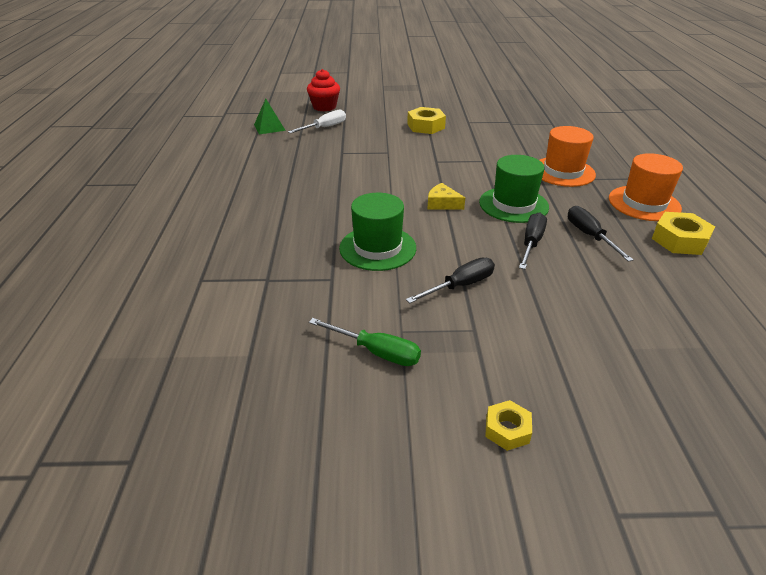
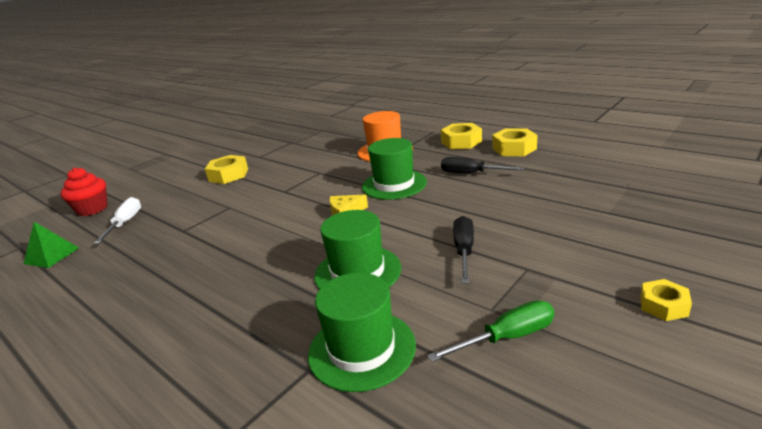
camera: 45 degrees left, 10 degrees down
(303, 290) = (362, 349): none -> green hat
(531, 243) = (450, 198): black screwdriver -> none
(644, 203) = (461, 142): orange hat -> yellow nut

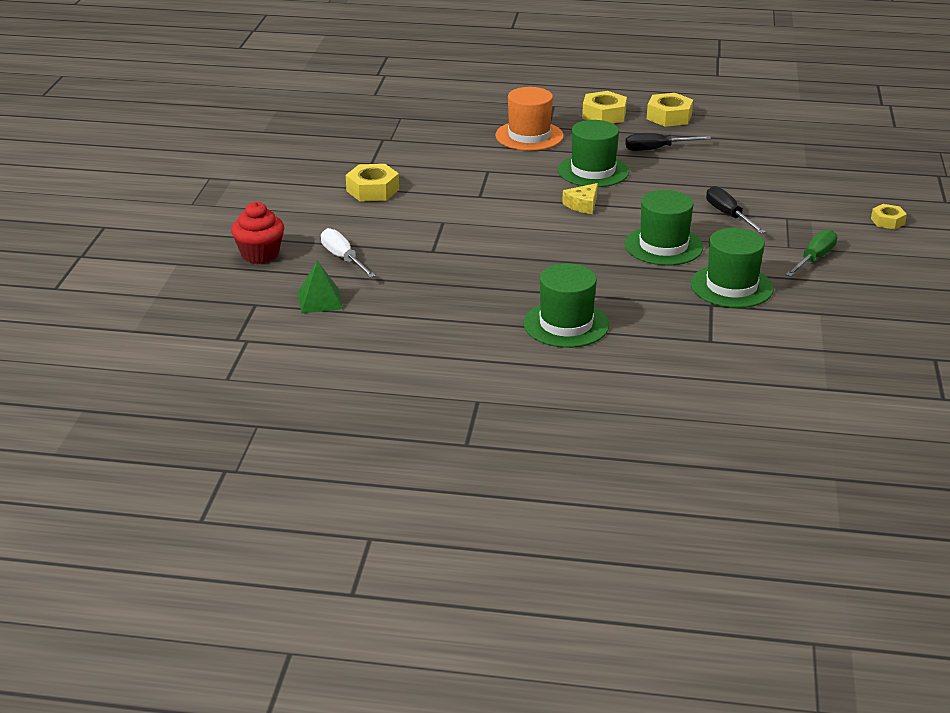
camera: 35 degrees left, 5 degrees up
(146, 343) = (566, 324): none -> green hat

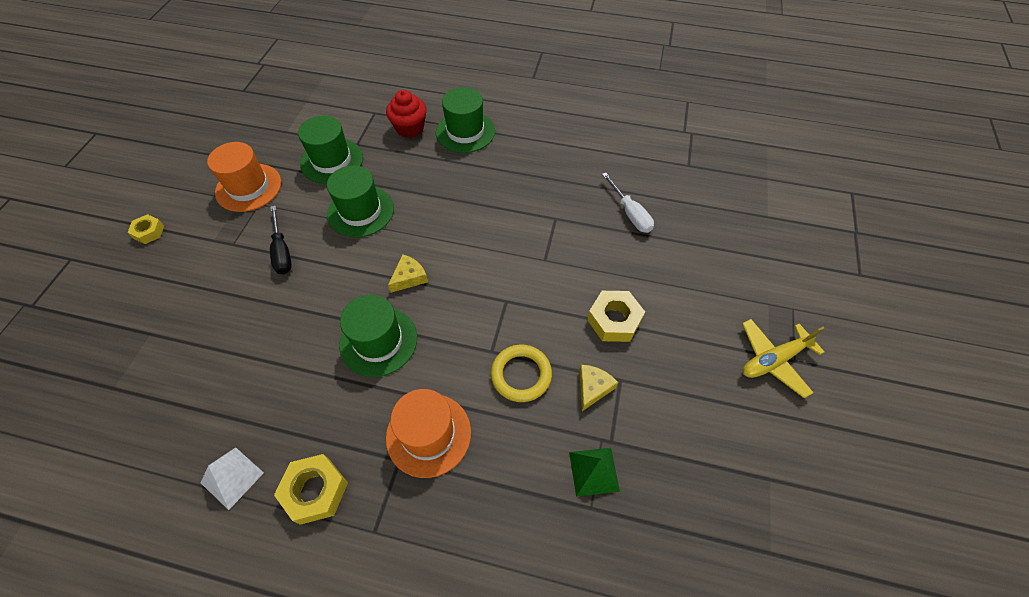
camera: 175 degrees left, 25 degrees up
(229, 177) = (773, 360): none -> yellow plane
(260, 254) = (701, 223): red cupcake -> red cupcake (410, 128)
(320, 300) = (641, 166): green pyramid -> green pyramid (593, 471)
(395, 158) = (593, 388): none -> yellow cheese
(458, 161) = (521, 375): none -> yellow ring
(657, 149) = (289, 386): black screwdriver -> none
(669, 117) = (232, 477): yellow nut -> white pyramid
(814, 258) = (248, 187): green screwdriver -> orange hat

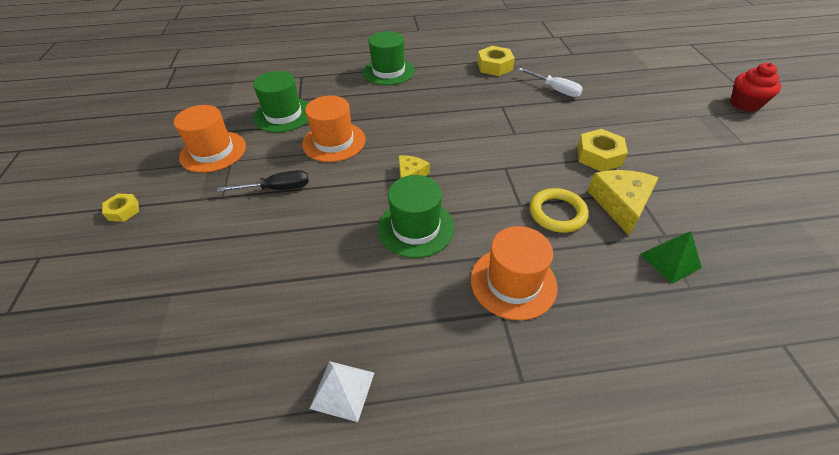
camera: 20 degrees left, 10 degrees down
(282, 251) = (277, 188): black screwdriver -> black screwdriver turned 60 degrees counterclockwise
(315, 491) = (439, 368): yellow nut -> yellow nut (494, 66)
(360, 211) = (334, 142): green hat -> orange hat
(410, 128) = (340, 79): red cupcake -> red cupcake (744, 104)
(593, 388) = (620, 204): yellow cheese -> yellow cheese, size x1.69
(773, 360) = (730, 147): yellow plane -> none

